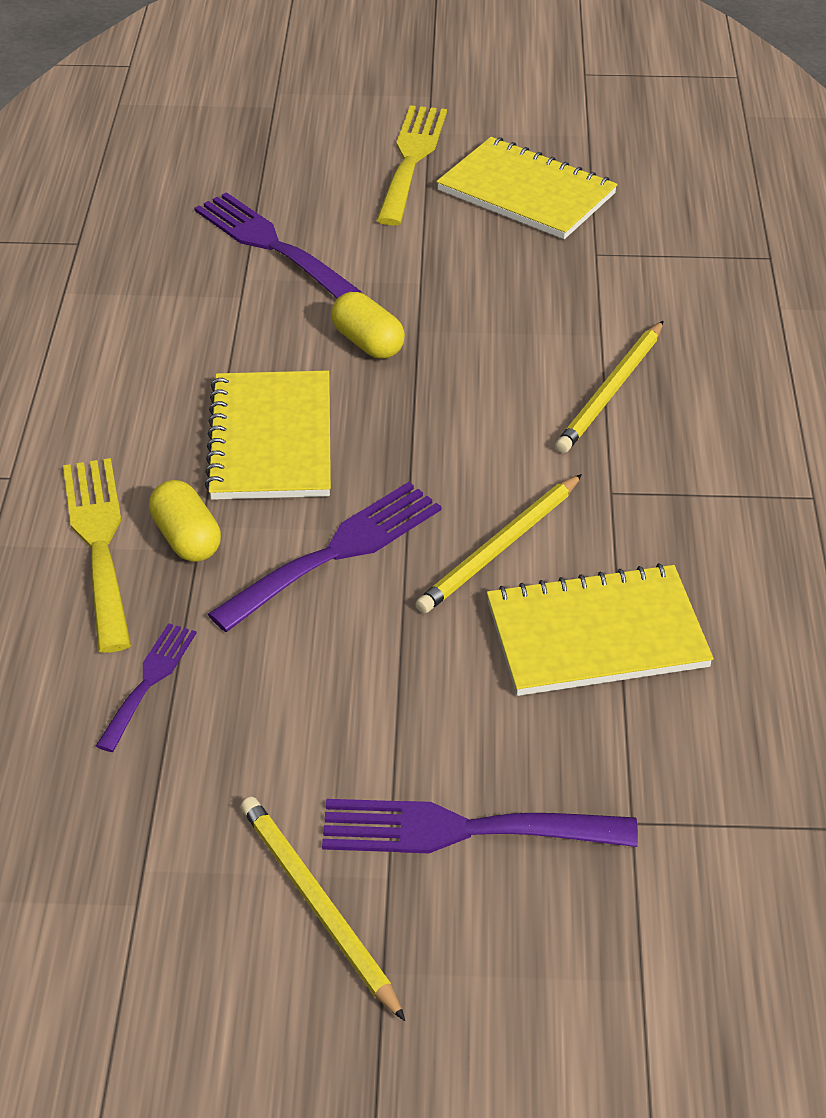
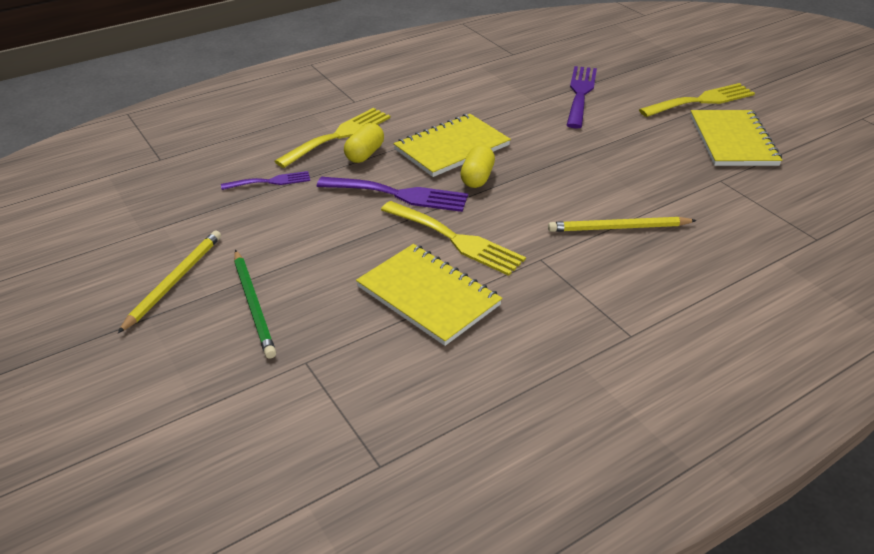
camera: 55 degrees right, 5 degrees down
(368, 342) = (551, 144): yellow capsule -> yellow capsule (477, 178)
(462, 830) = (254, 305): purple fork -> green pencil
(500, 548) = (456, 240): yellow pencil -> yellow fork

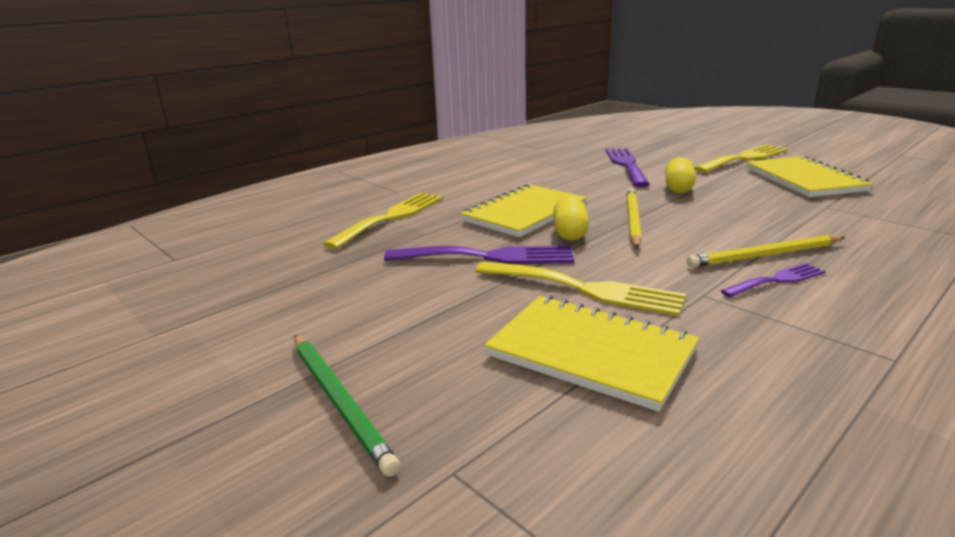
camera: 10 degrees left, 15 degrees down
(174, 281) = (206, 387): yellow pencil -> yellow pencil (632, 220)
(270, 181) = (323, 263): purple fork -> purple fork (777, 280)
(364, 154) = (429, 228): yellow capsule -> yellow capsule (678, 188)

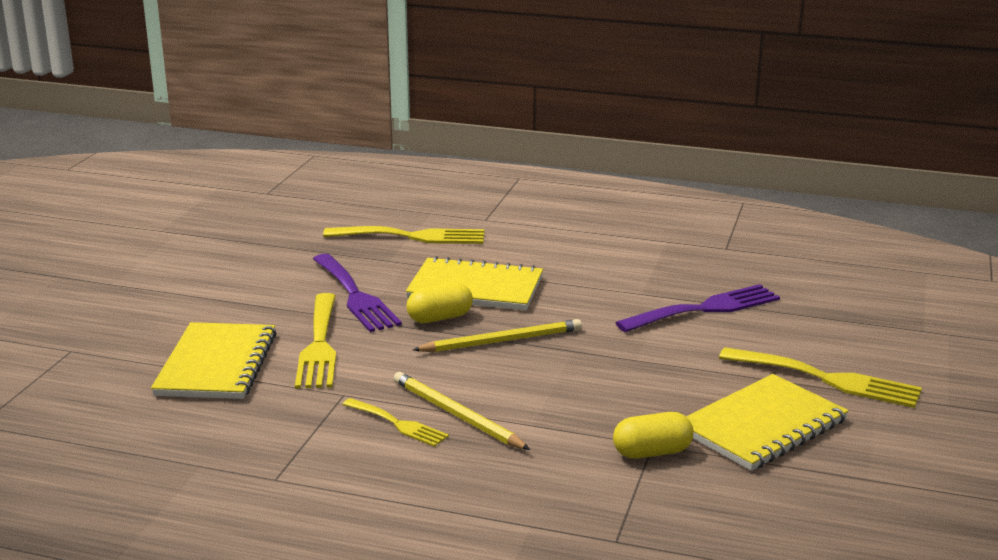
camera: 60 degrees right, 0 degrees up
(339, 401) = (118, 304): green pencil -> none
(678, 188) = (638, 351): yellow capsule -> yellow capsule (652, 452)
(777, 280) = (398, 424): purple fork -> yellow fork

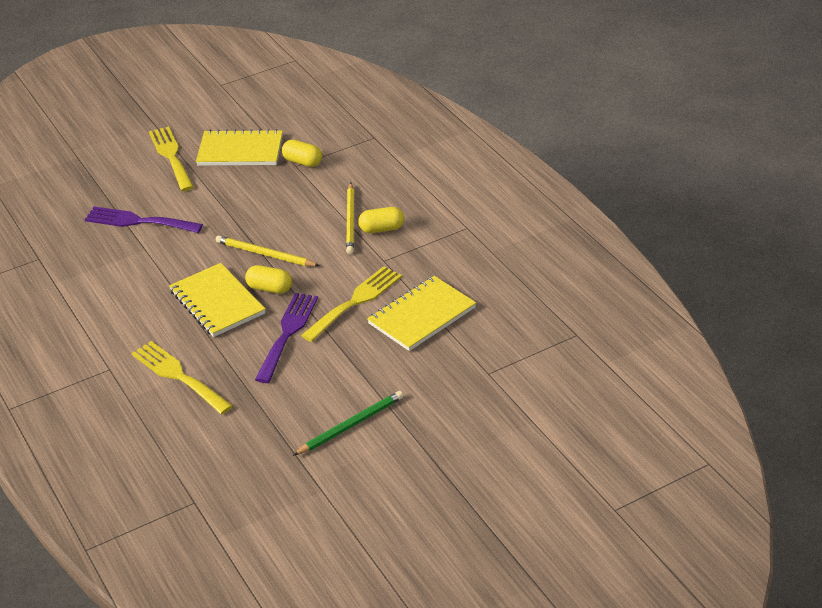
camera: 135 degrees left, 15 degrees up
(185, 267) = (351, 425): none -> green pencil
(398, 424) = (382, 229): yellow fork -> yellow capsule

